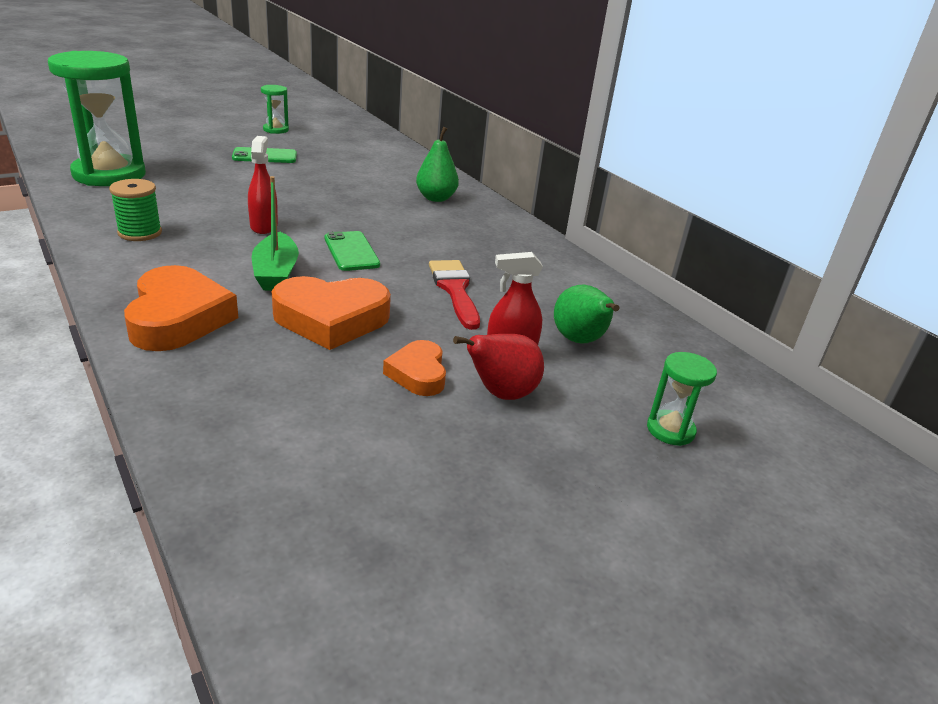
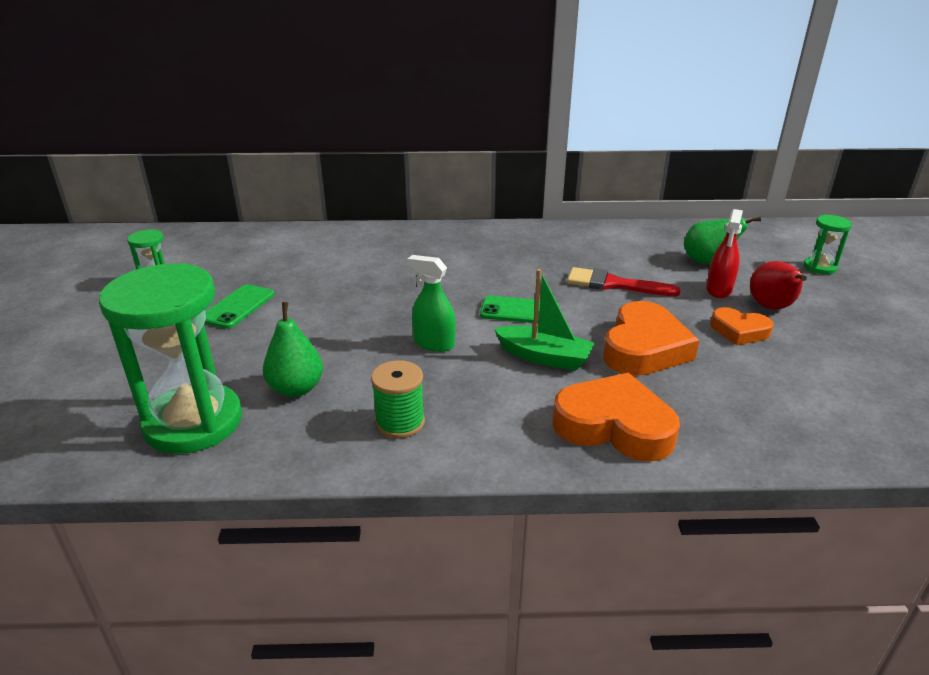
camera: 55 degrees left, 0 degrees up
(264, 226) = (434, 343): red spray bottle -> green spray bottle
(436, 198) = (430, 247): green pear -> green pear (296, 389)

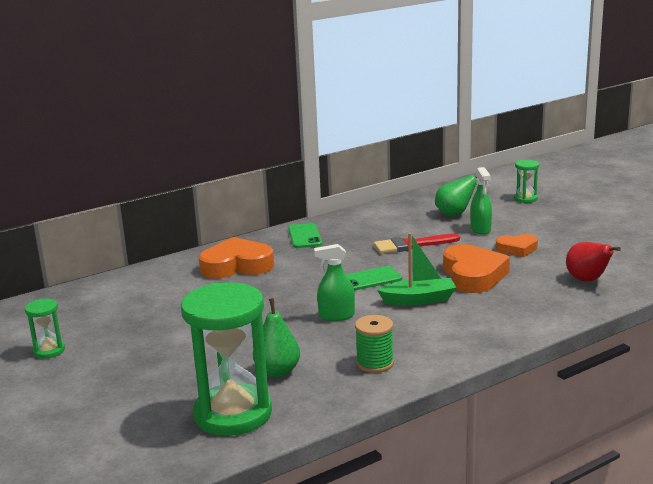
camera: 30 degrees left, 10 degrees down
(238, 307) = (150, 342): green phone -> green phone (305, 236)
(614, 426) = (503, 320): orange heart -> orange heart (237, 266)
(719, 290) = (480, 229): red spray bottle -> green spray bottle
(771, 308) = (522, 230): red pear -> red pear (587, 280)

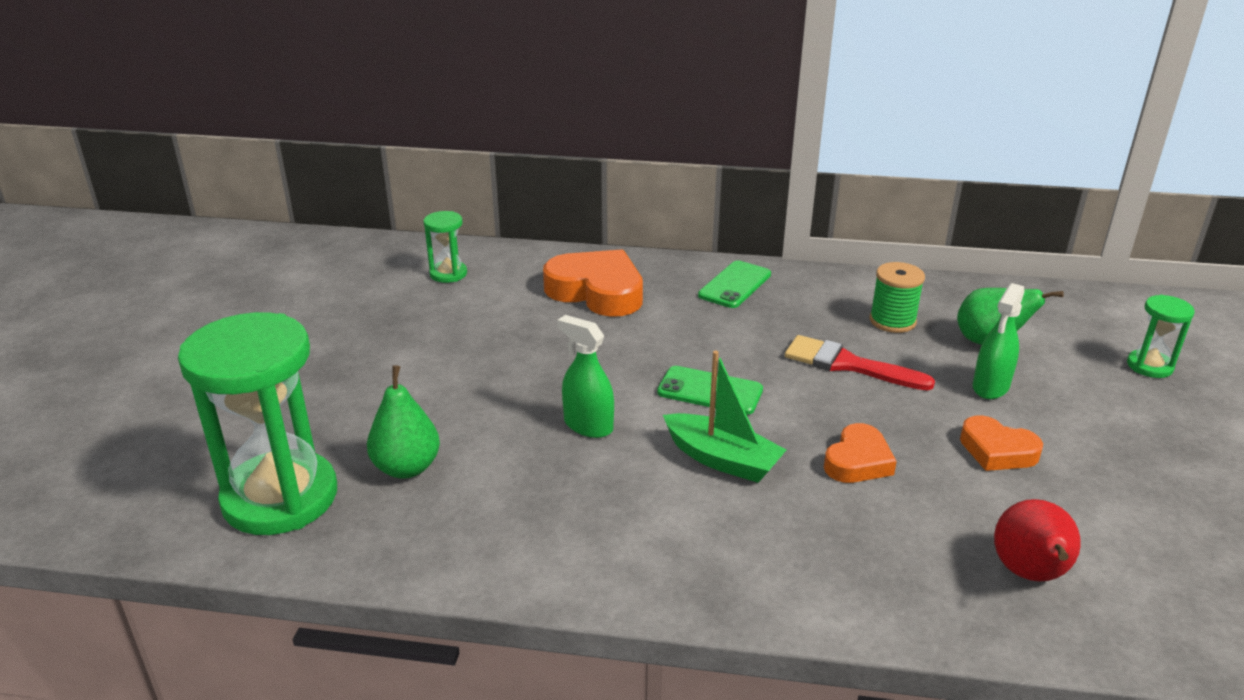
camera: 40 degrees right, 10 degrees up
(49, 351) = (277, 309): green hourglass -> green hourglass (448, 274)
(375, 363) = (518, 527): green spool -> green spool (892, 321)
(473, 275) = (858, 461): orange heart -> orange heart, size x0.58

